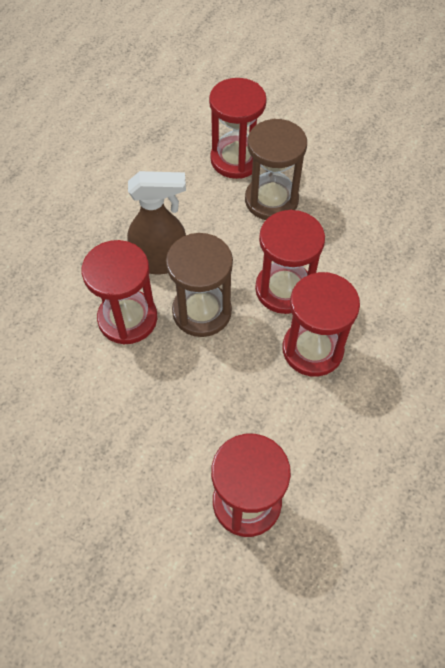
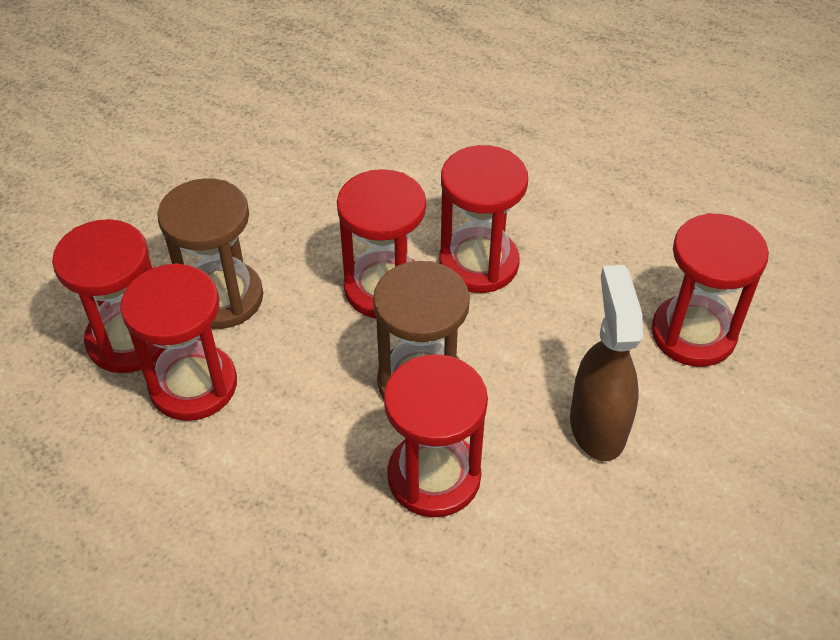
camera: 90 degrees left, 10 degrees down
(161, 261) = (327, 437): brown spray bottle -> brown spray bottle (597, 426)
(201, 193) = (193, 385): none -> red hourglass

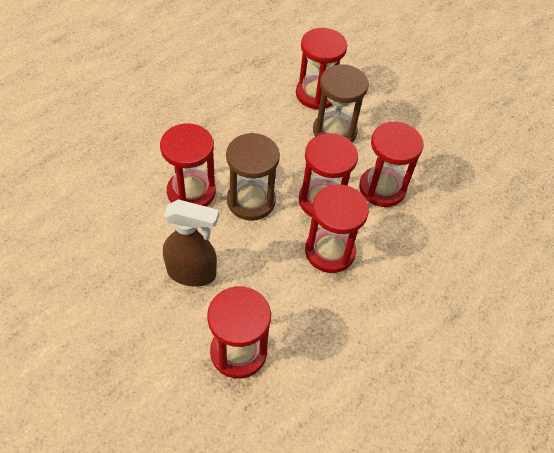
camera: 100 degrees right, 5 degrees up
(193, 385) = (280, 113): red hourglass -> red hourglass (382, 188)

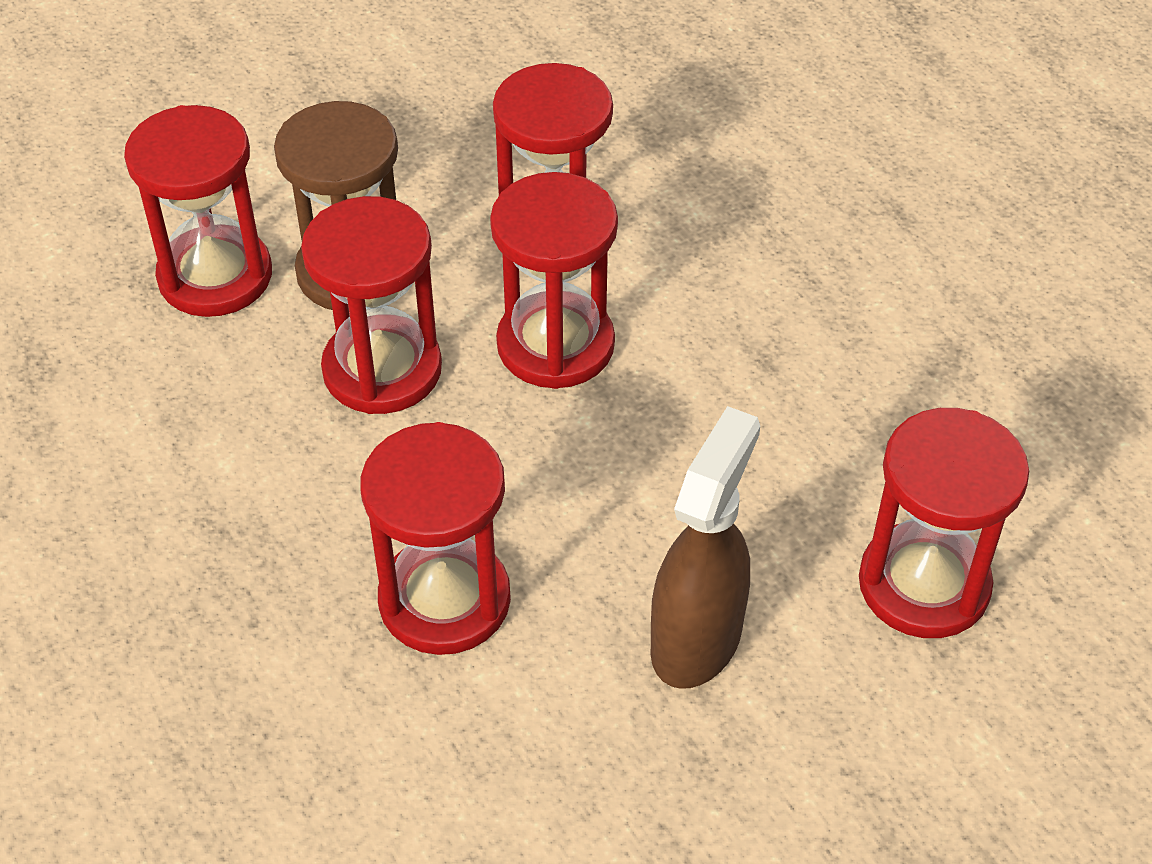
camera: 70 degrees left, 5 degrees down
(251, 201) = (514, 480): brown hourglass -> none
(330, 251) = (700, 365): red hourglass -> red hourglass (382, 369)

